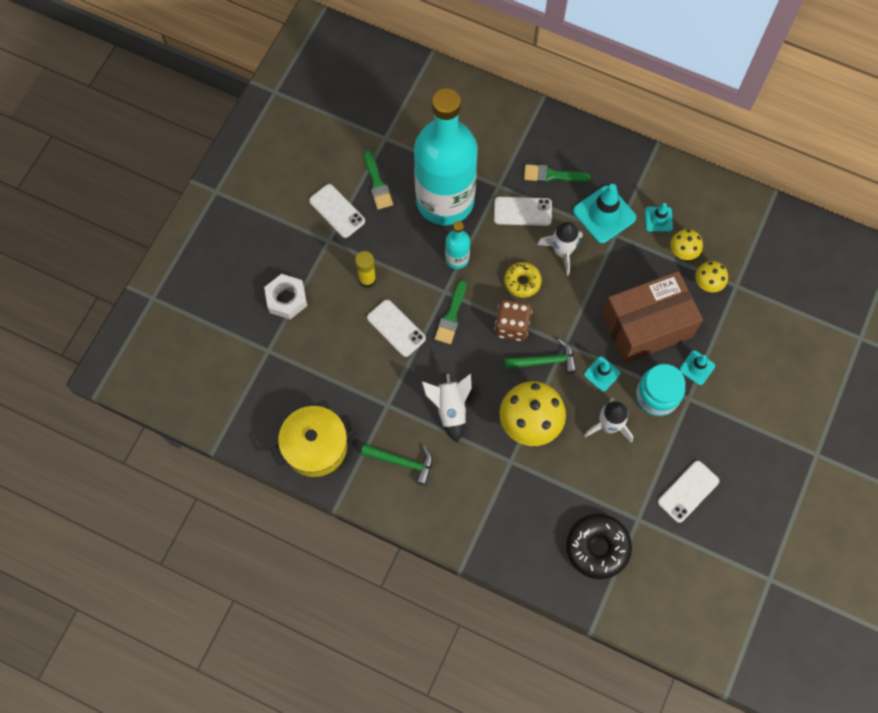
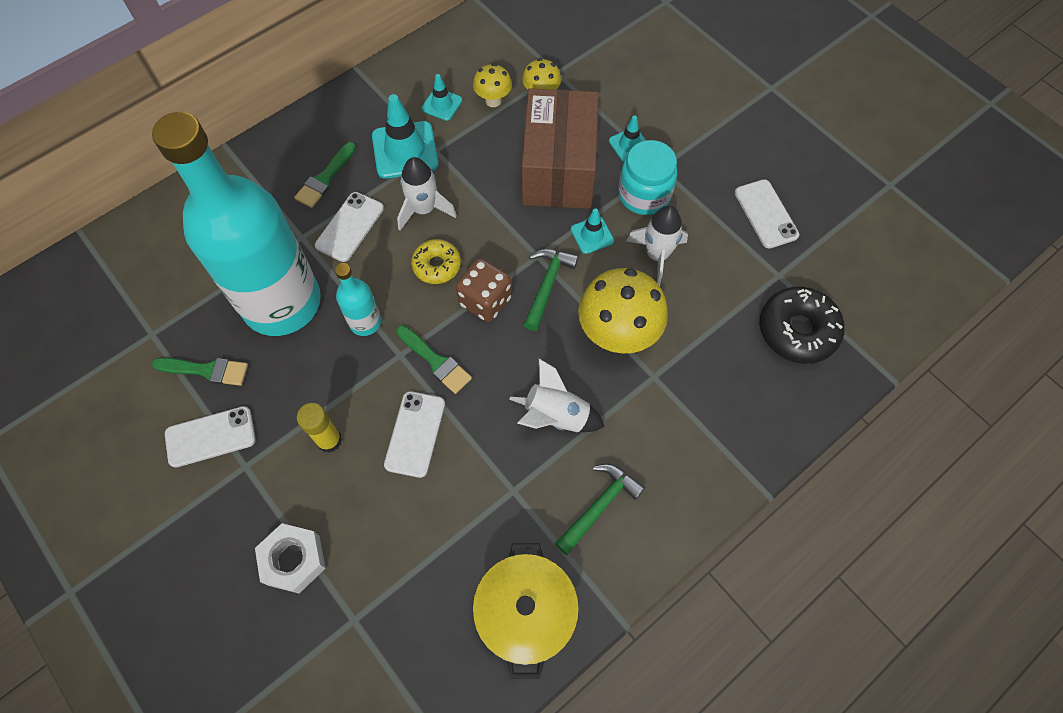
camera: 65 degrees left, 5 degrees down
(396, 328) = (415, 434): white phone -> white phone turned 60 degrees counterclockwise

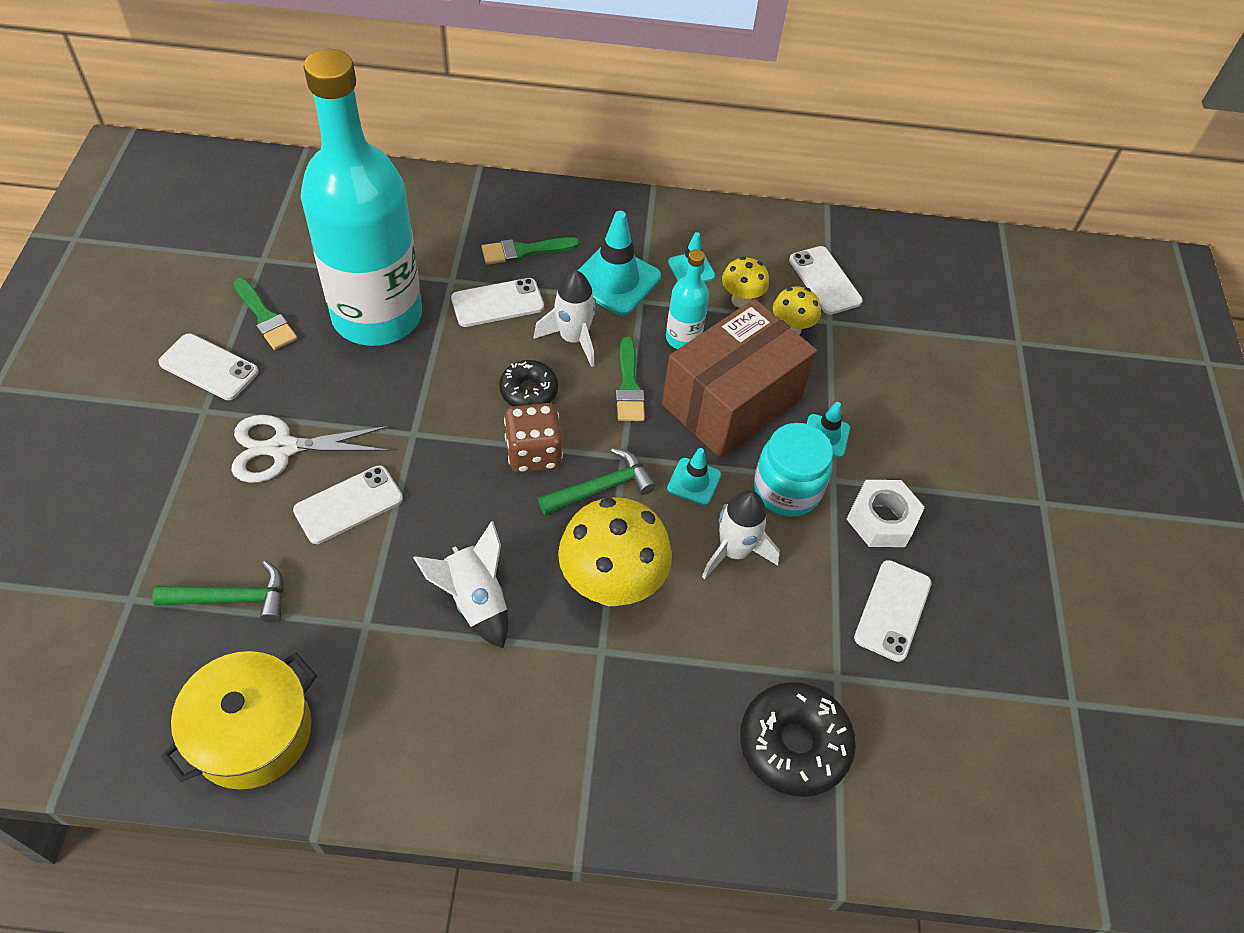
camera: 40 degrees right, 10 degrees down
(293, 560) = (149, 511): white nut -> white nut (882, 519)
(329, 440) = (282, 448): yellow glue stick -> white scissors
(365, 322) = (419, 385): turquoise bottle -> turquoise bottle (683, 338)
(435, 361) = (434, 464): green brush -> green brush (629, 386)
(437, 265) = (528, 391): yellow donut -> black donut
(526, 48) = (825, 280): none -> white phone
(599, 506) = (417, 710): green hammer -> green hammer (232, 598)

